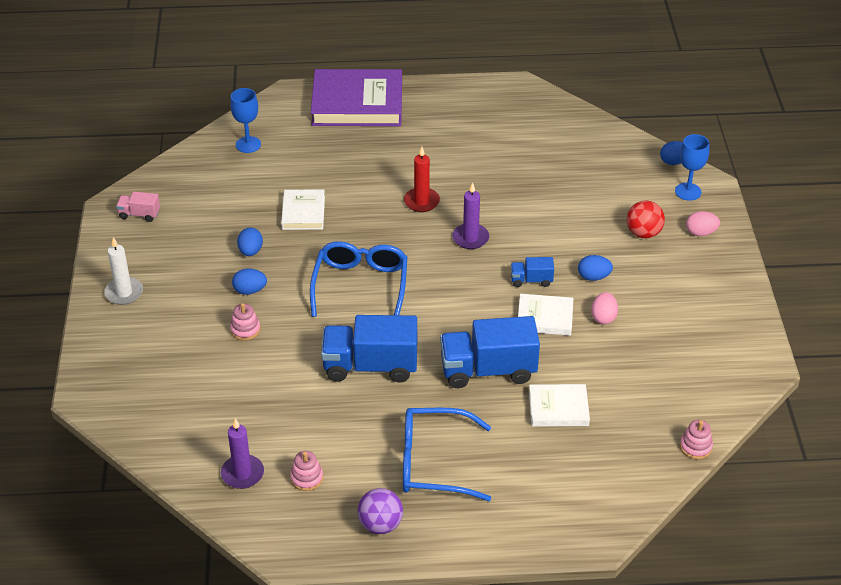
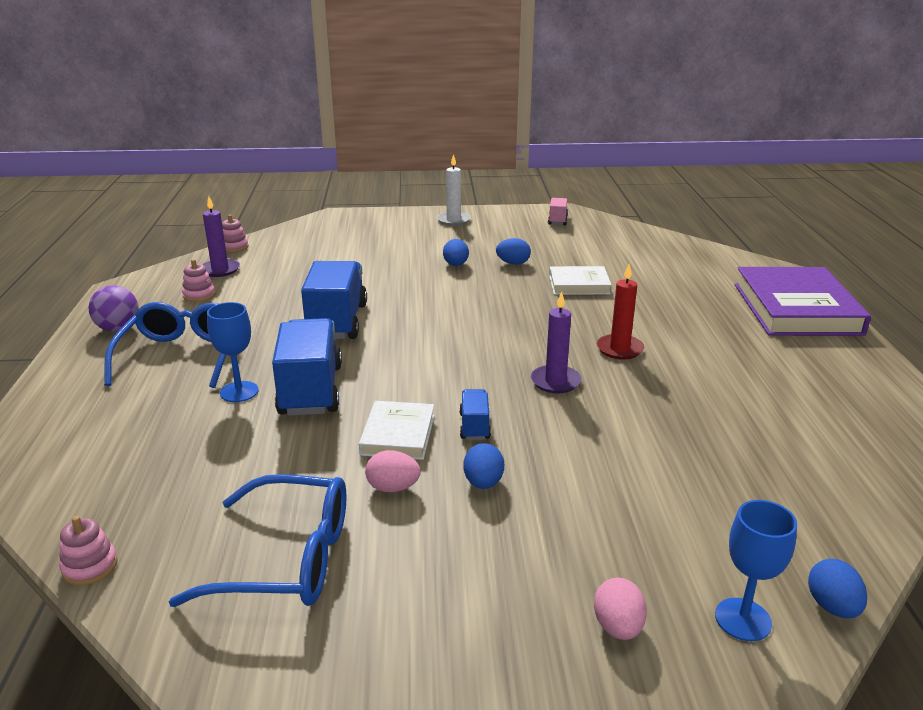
camera: 90 degrees right, 15 degrees down
(245, 330) = (401, 265): pink stacking toy -> pink stacking toy (234, 247)
(248, 144) = (682, 257): blue goblet -> blue goblet (239, 392)
(360, 285) = (463, 315): blue glasses -> blue glasses (286, 559)
(558, 408) = (226, 439): white book -> none
(643, 233) = (600, 546): red ball -> none

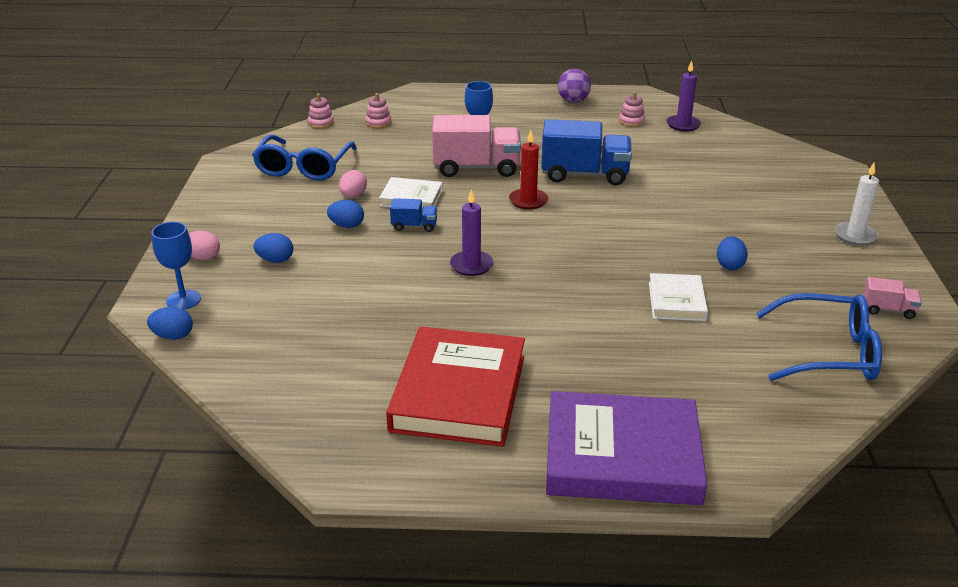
camera: 95 degrees right, 5 degrees up
(181, 355) = (531, 124): blue glasses -> blue glasses (828, 352)
(234, 247) = (736, 127): pink stacking toy -> pink stacking toy (378, 123)
(311, 390) = (476, 168): blue truck -> pink truck
(455, 265) = (717, 231): blue egg -> blue egg (275, 260)
(619, 349) = (526, 306): red candle -> red candle (528, 201)
(777, 377) = (459, 393): none -> red book

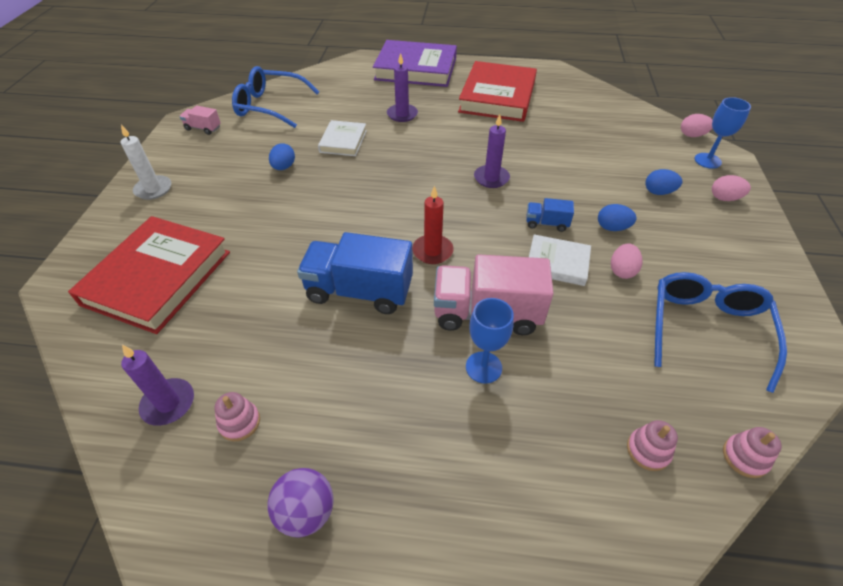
camera: 175 degrees left, 15 degrees up
(173, 336) = (692, 135): blue egg -> pink egg
(611, 348) = (402, 114): none -> purple candle
(761, 174) = (158, 278): none -> red book

